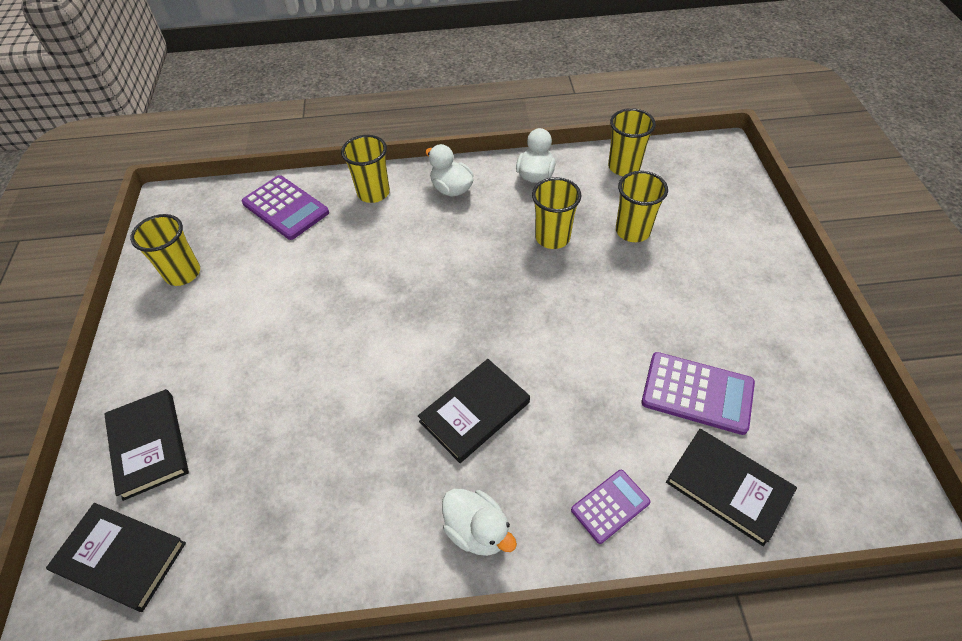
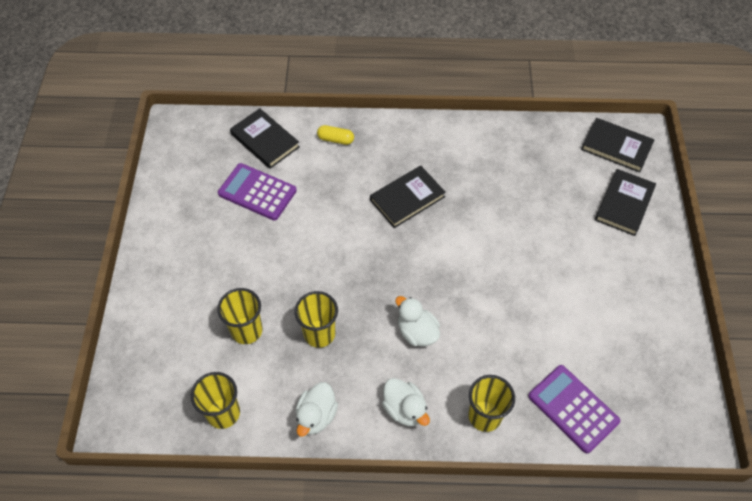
camera: 175 degrees left, 5 degrees up
(149, 445) = (624, 204): black book -> black book turned 45 degrees clockwise
(183, 273) = (651, 342): yellow cup -> none
(477, 530) = (413, 137): white duck -> white duck (417, 332)
(610, 506) = (335, 139): purple calculator -> yellow capsule

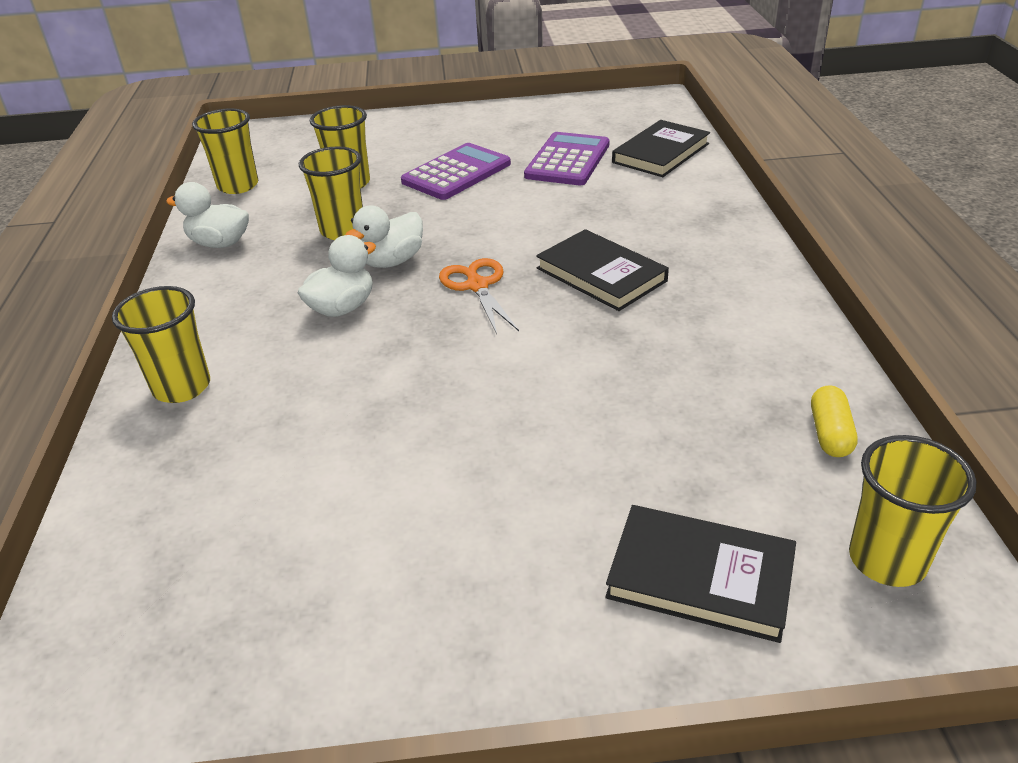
camera: 85 degrees right, 20 degrees down
(335, 139) = (693, 201): yellow capsule -> yellow capsule (830, 433)
(404, 409) = (213, 309): white duck -> white duck (392, 261)
(406, 259) = (477, 285): none -> orange scissors
(573, 408) = (168, 496): purple calculator -> purple calculator (456, 173)
(616, 147) = (887, 560): black book -> yellow cup

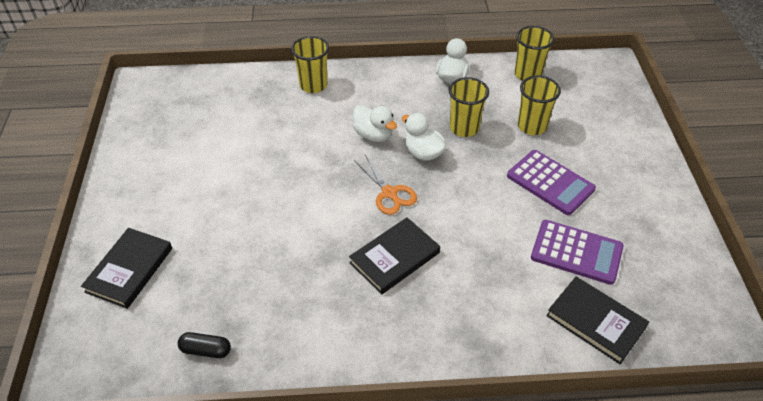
camera: 90 degrees right, 10 degrees up
(477, 285) = (389, 193): orange scissors -> orange scissors turned 75 degrees clockwise
(830, 433) = (206, 350): yellow capsule -> black capsule
(887, 560) = (110, 349): yellow cup -> none

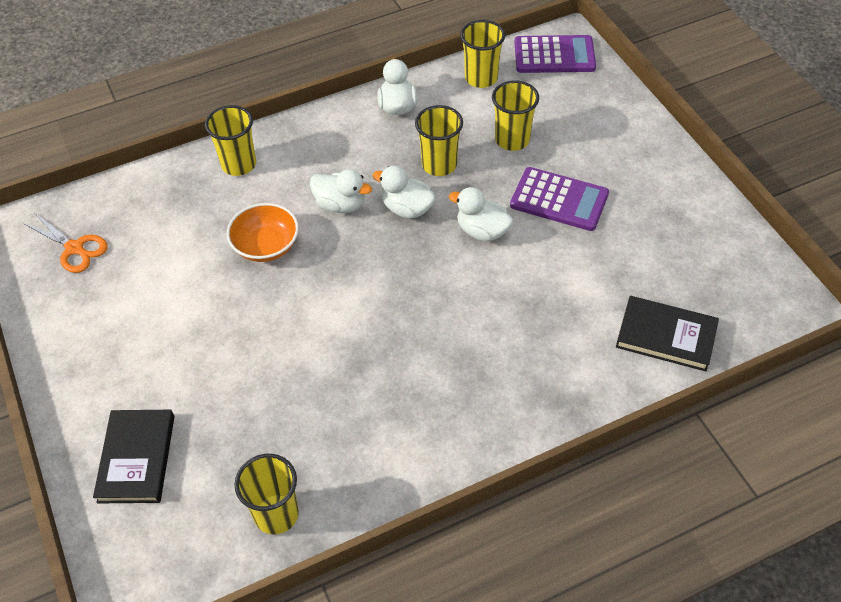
camera: 20 degrees left, 5 degrees up
(206, 350) = (276, 514): black capsule -> yellow cup
(303, 148) = (266, 246): none -> orange bowl
(389, 193) = (392, 268): orange scissors -> orange scissors (75, 249)
(394, 258) = (432, 340): black book -> none
(475, 187) = (482, 231): none -> white duck
(576, 252) = (617, 269): purple calculator -> purple calculator (554, 55)

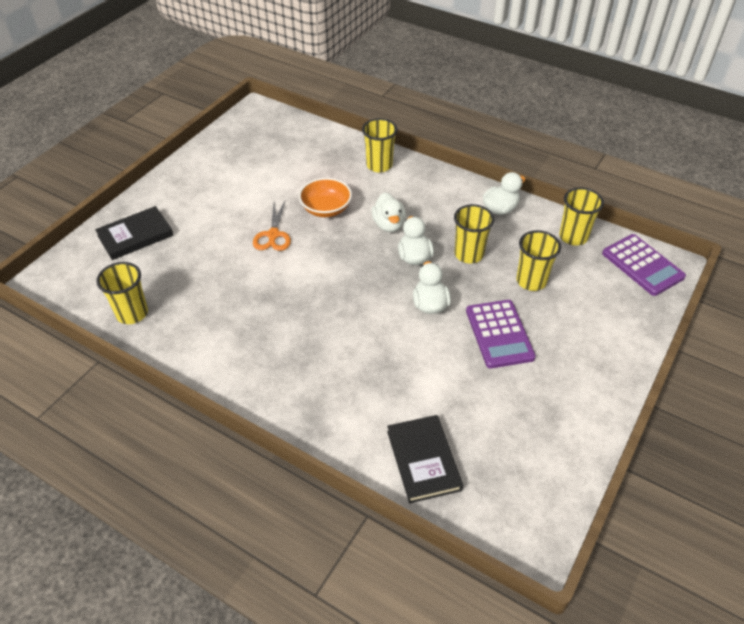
camera: 55 degrees right, 5 degrees down
(75, 249) = (259, 137): orange scissors -> orange scissors (273, 235)

